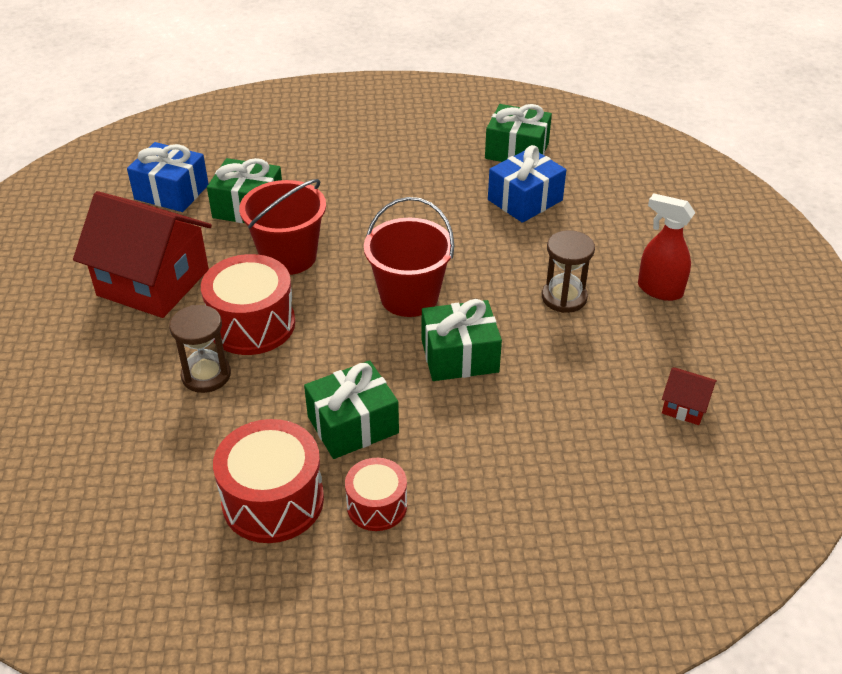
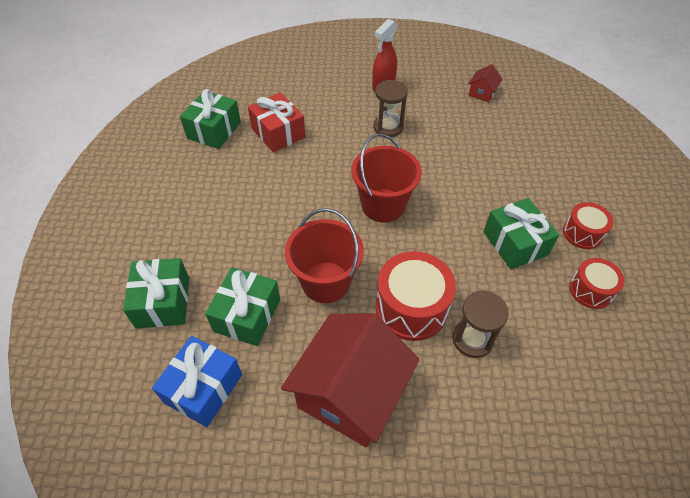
camera: 85 degrees left, 10 degrees up
(273, 500) = (590, 290): red drum -> red drum, size x0.59
(459, 356) = (445, 183): green gift -> green gift (163, 302)
(525, 200) = (278, 133): blue gift -> red gift

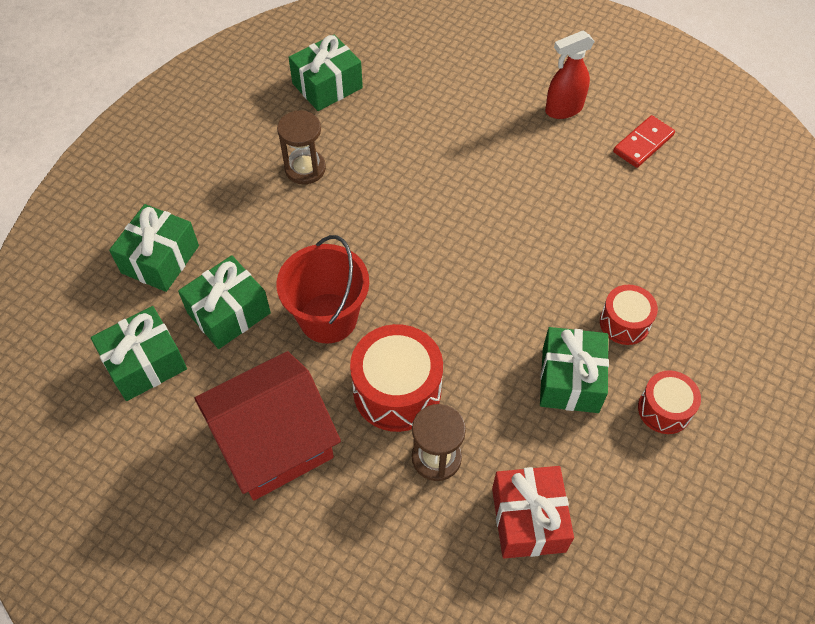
camera: 30 degrees right, 5 degrees up
(203, 388) = (145, 363): blue gift -> green gift
(278, 133) = (395, 119): red gift -> red gift (528, 519)
(383, 205) = (451, 261): red bucket -> none
(388, 127) = (529, 167): brown hourglass -> brown hourglass (305, 168)
(445, 87) = (643, 143): none -> red domino
(482, 93) = (686, 172): red house -> none
(590, 290) = (615, 478): red drum -> red drum (624, 323)

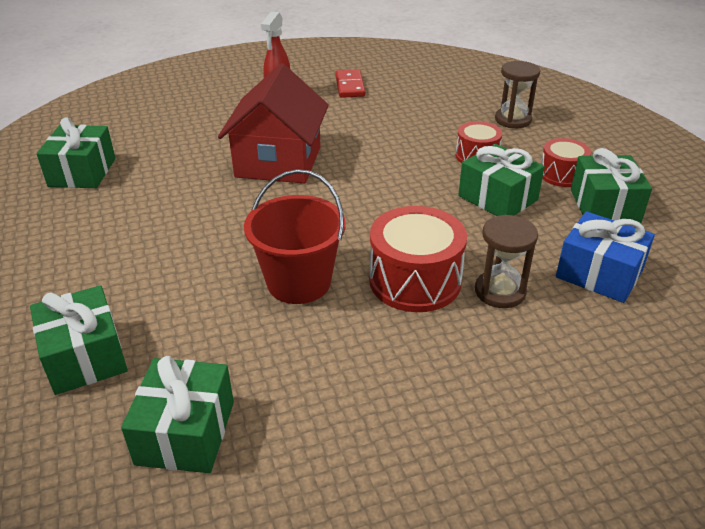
camera: 50 degrees left, 20 degrees down
(229, 313) = (211, 340): green gift -> green gift (604, 206)
(274, 442) = (385, 381): red house -> red house (278, 162)
(305, 168) = (138, 221): brown hourglass -> brown hourglass (513, 120)
(528, 519) = (599, 273): red gift -> blue gift

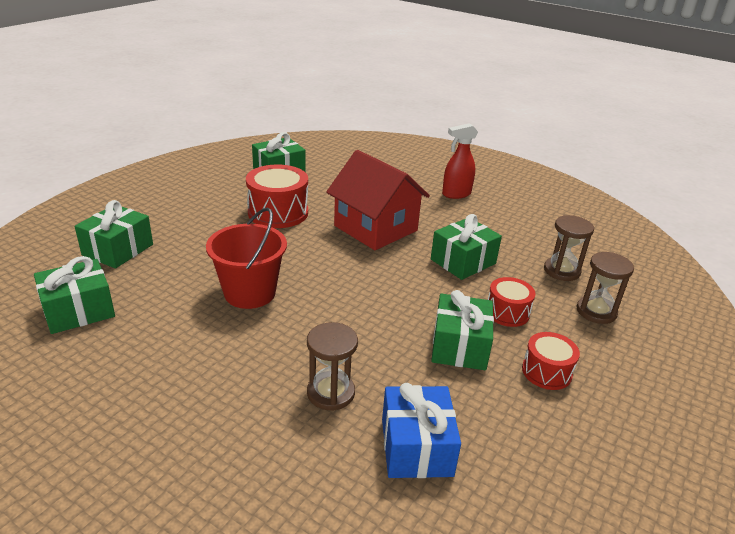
camera: 50 degrees right, 5 degrees down
(278, 162) = (375, 228): red house -> red house turned 75 degrees clockwise
(349, 86) = (517, 214): red domino -> none
(415, 281) = (301, 343): red drum -> red drum (278, 212)
(449, 107) = (561, 271): none -> brown hourglass
(604, 206) = (530, 417): green gift -> green gift (463, 261)

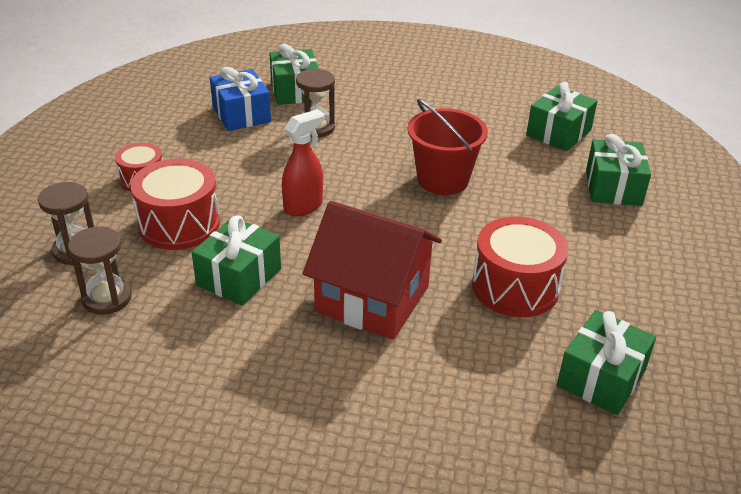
camera: 160 degrees right, 5 degrees up
(456, 194) = (280, 422): red spray bottle -> red spray bottle (304, 206)
(459, 346) = (224, 181): green gift -> green gift (295, 91)
(507, 312) = (179, 224): red drum -> red drum, size x1.69

